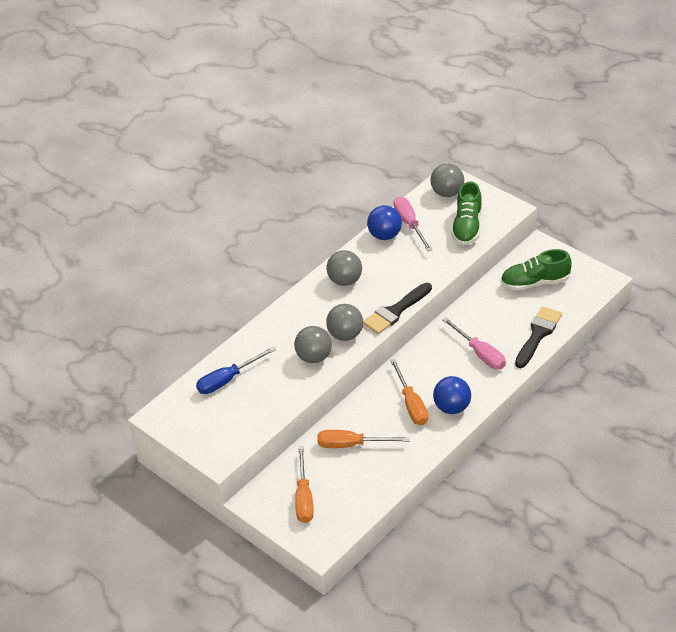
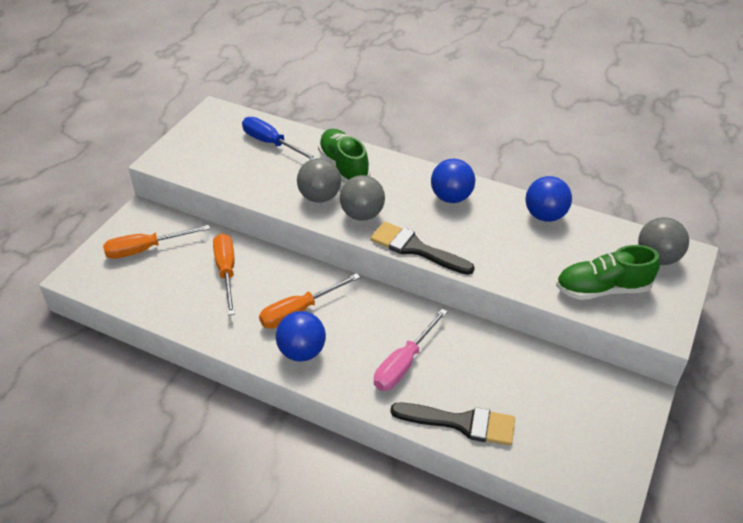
camera: 70 degrees right, 0 degrees up
(345, 280) = (451, 197): grey ball -> blue ball
(410, 224) = (576, 233): pink screwdriver -> none
(535, 282) = (564, 402): green shoe -> green shoe (344, 167)

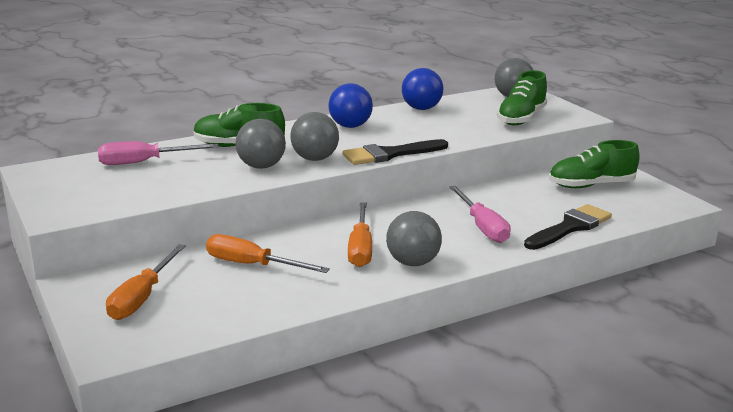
camera: 55 degrees left, 20 degrees down
(271, 143) = (144, 162): blue screwdriver -> pink screwdriver
(302, 351) = (413, 262): blue ball -> grey ball
(574, 402) = (591, 185): none -> green shoe

